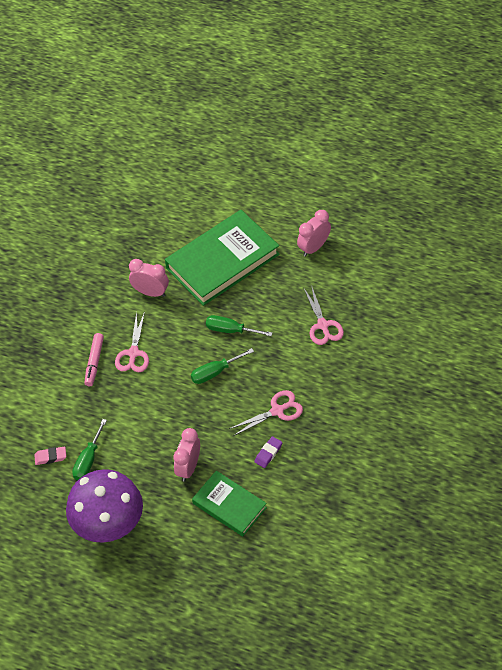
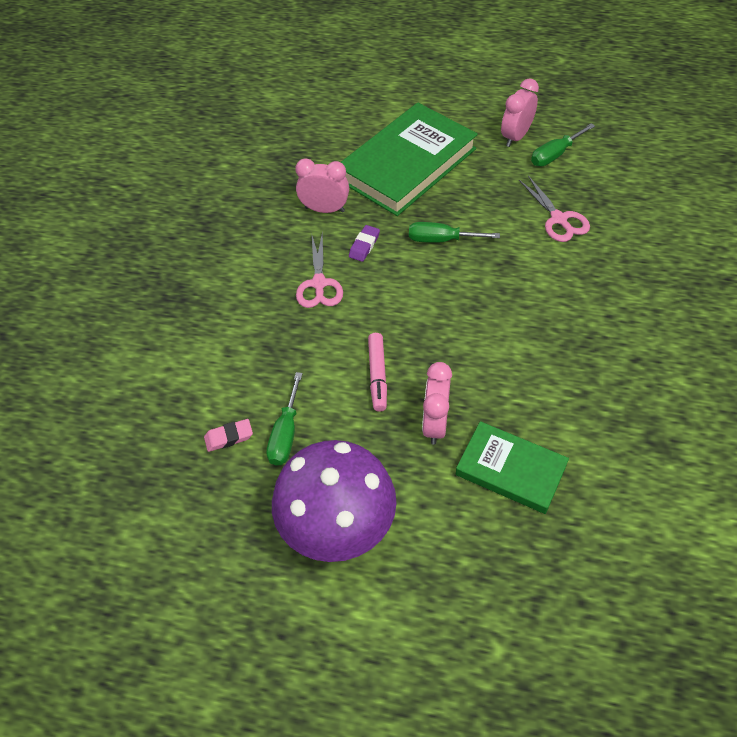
camera: 10 degrees left, 0 degrees up
(94, 362) = (267, 302): pink marker -> pink marker (377, 375)
(215, 372) = (436, 293): green screwdriver -> green screwdriver (555, 155)
(268, 453) = (543, 388): purple eraser -> purple eraser (364, 245)
(277, 411) = (536, 330): pink scissors -> none

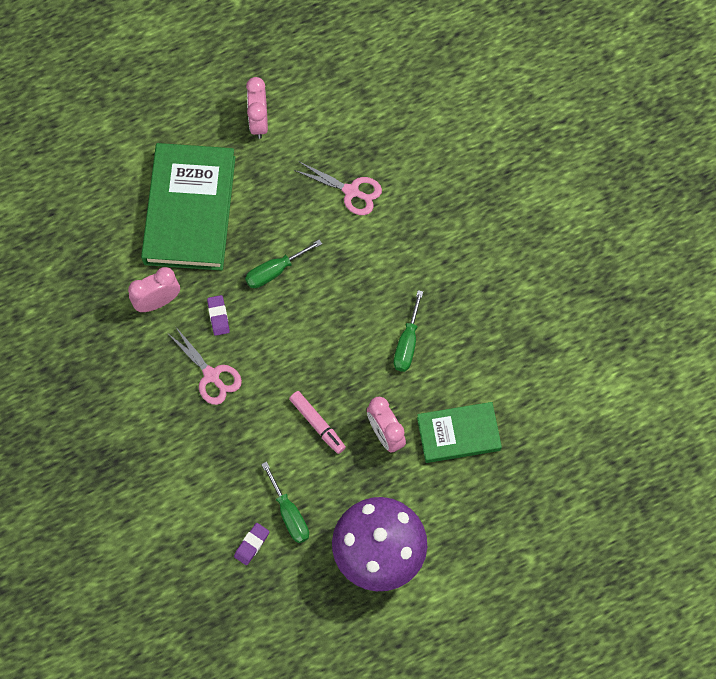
camera: 40 degrees left, 15 degrees up
(229, 437) = (251, 544): pink eraser -> purple eraser
(555, 155) = (304, 123): green screwdriver -> green screwdriver (407, 343)

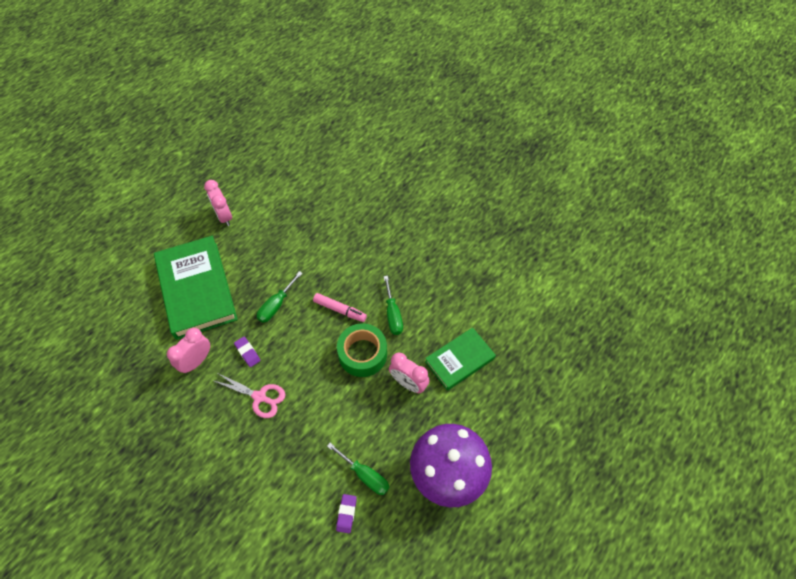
camera: 25 degrees left, 10 degrees down
(317, 424) = (355, 398): pink marker -> pink marker (340, 310)
(349, 376) = (362, 354): none -> green tape
(351, 191) = (307, 234): pink scissors -> none

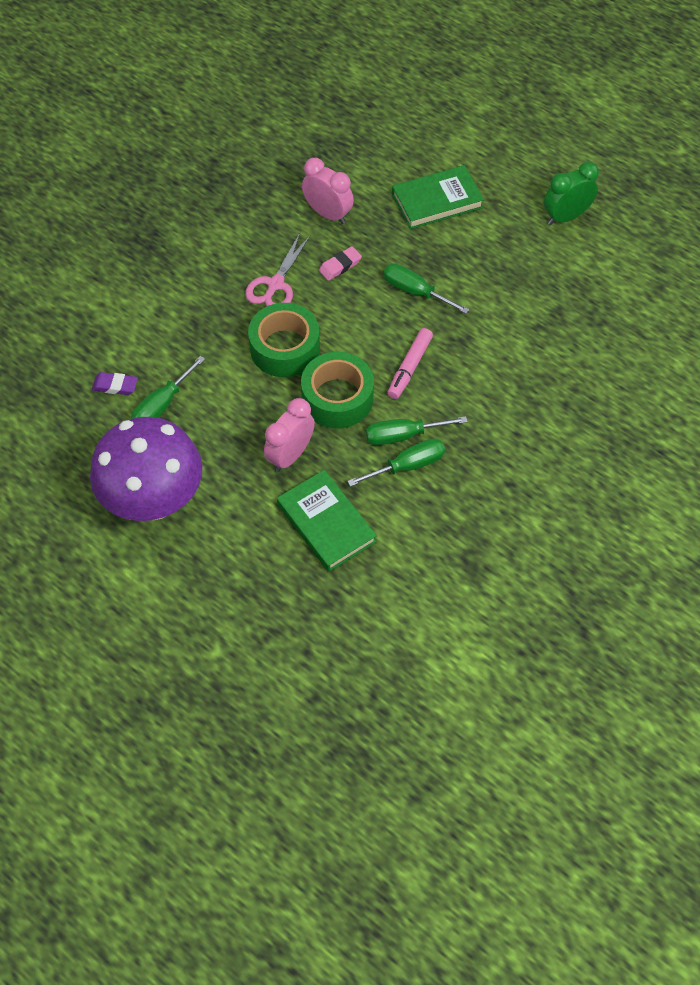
camera: 90 degrees right, 0 degrees up
(196, 289) = (437, 201): green book -> green book, size x0.58
(224, 216) = (566, 217): pink clock -> green clock
(247, 352) = (340, 266): purple eraser -> pink eraser
(318, 389) = (285, 348): none -> green tape
(415, 312) = (408, 466): none -> green screwdriver

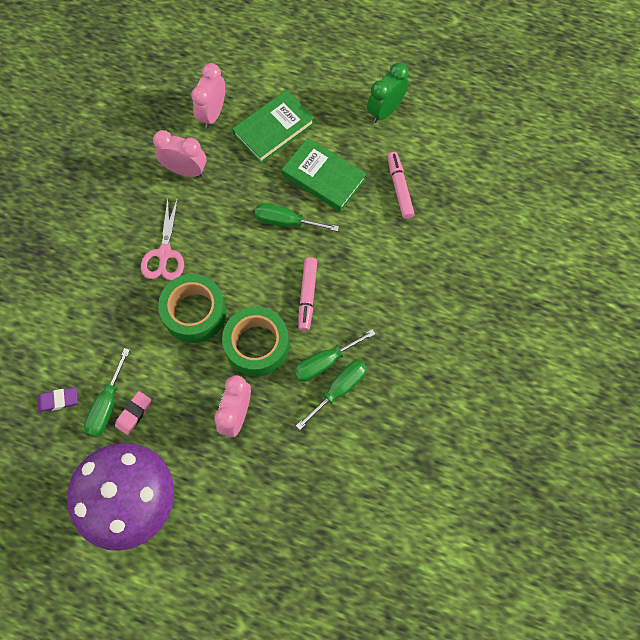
camera: 20 degrees left, 10 degrees up
(326, 523) = (290, 469): green book -> green book (323, 177)
(340, 266) = (214, 217): pink eraser -> pink eraser (134, 413)
(378, 169) = (212, 114): none -> pink clock
(551, 295) = (399, 188): none -> pink marker

